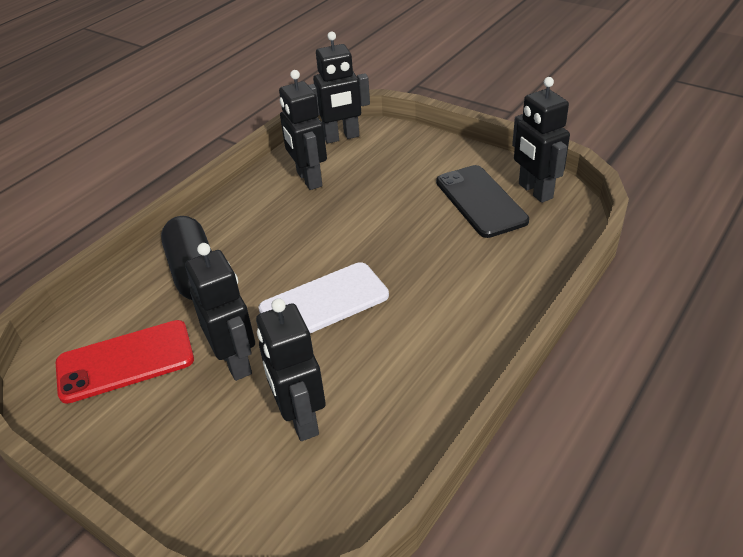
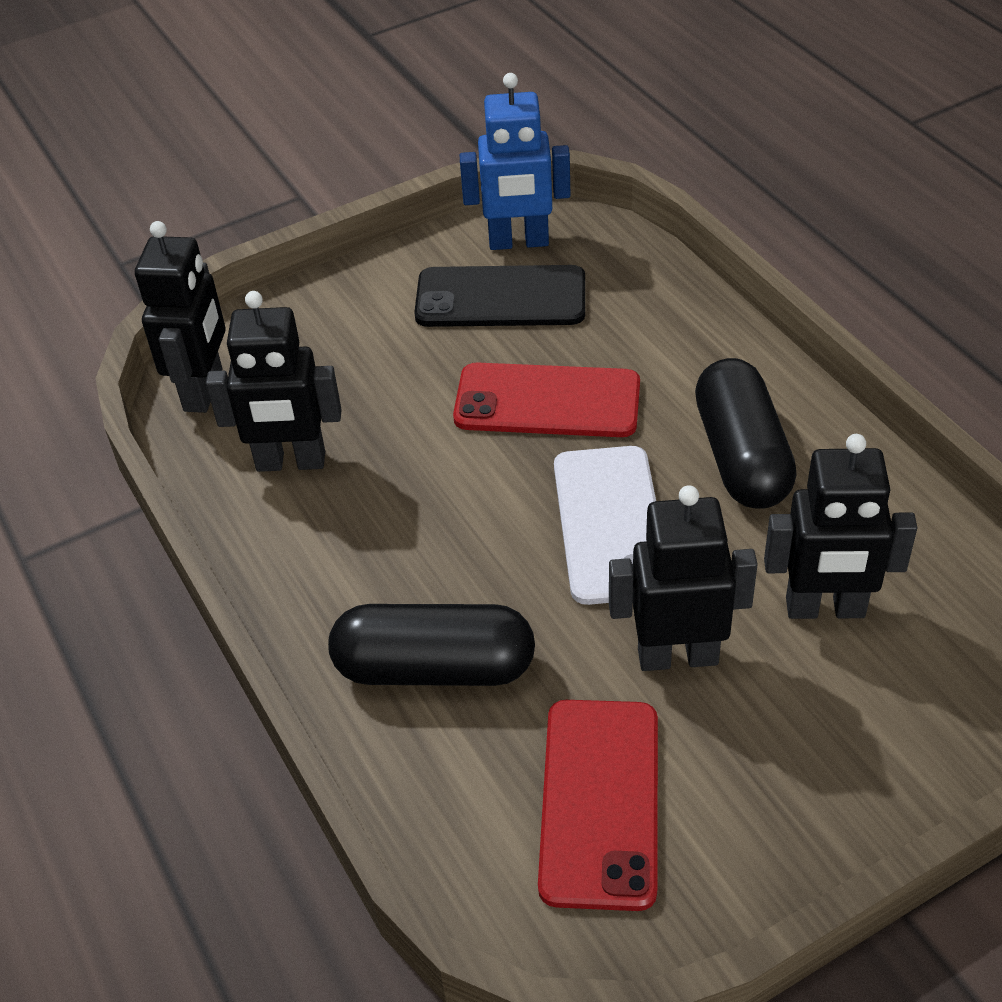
camera: 65 degrees left, 5 degrees up
(407, 247) = (547, 401): none -> red phone
(412, 341) = (741, 456): none -> black capsule
(535, 191) = (518, 242): black robot -> blue robot

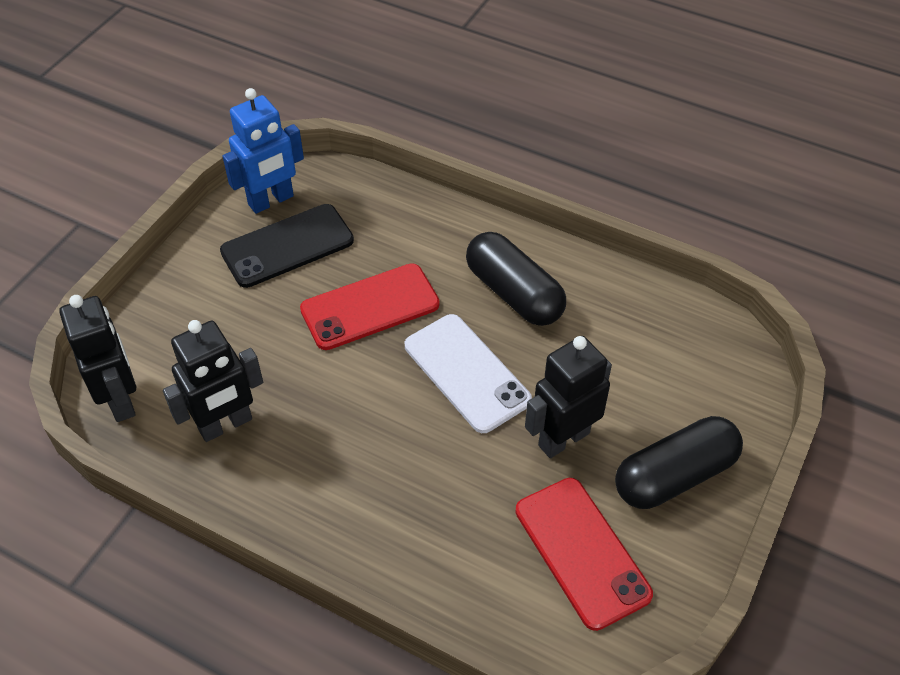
camera: 35 degrees left, 5 degrees up
(434, 668) = (425, 519): black capsule -> black capsule (674, 475)
(825, 608) = (624, 369): black robot -> none

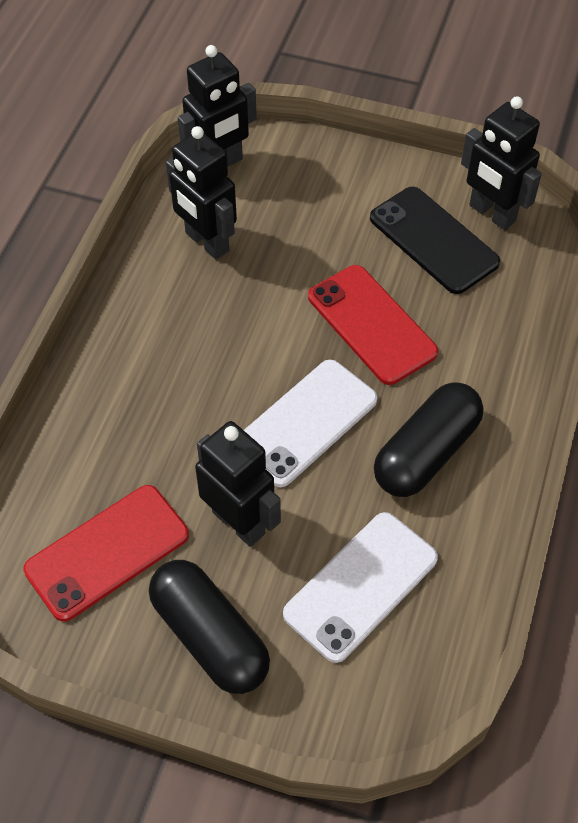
camera: 80 degrees right, 5 degrees up
(271, 201) = (491, 214): blue robot -> black robot
(635, 359) = (361, 586): none -> white phone

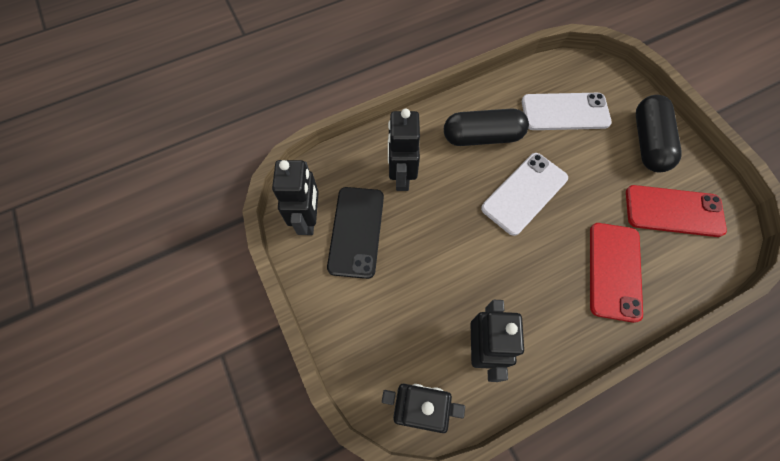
camera: 135 degrees left, 10 degrees up
(239, 522) = (597, 175): black robot -> black robot (401, 176)
(306, 423) = (524, 193): white phone -> white phone turned 45 degrees counterclockwise
(371, 324) = (441, 214): red phone -> red phone (614, 271)

